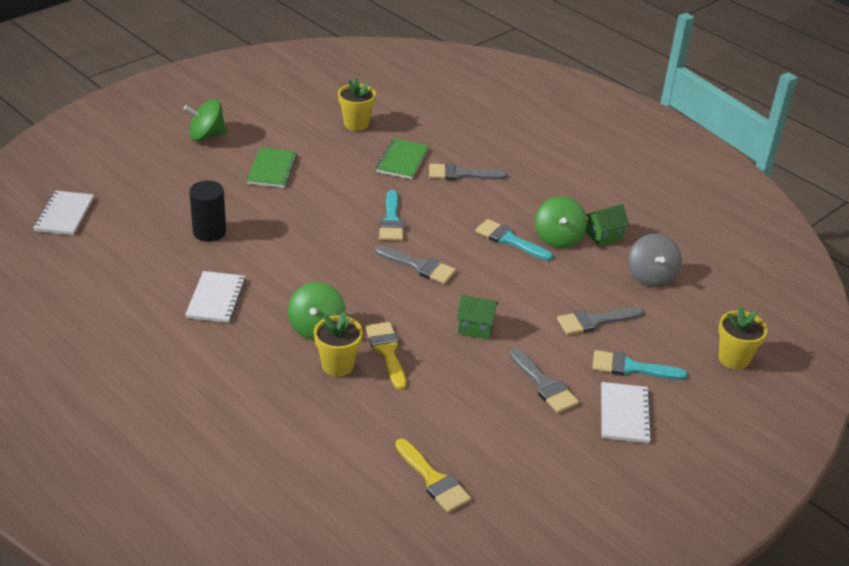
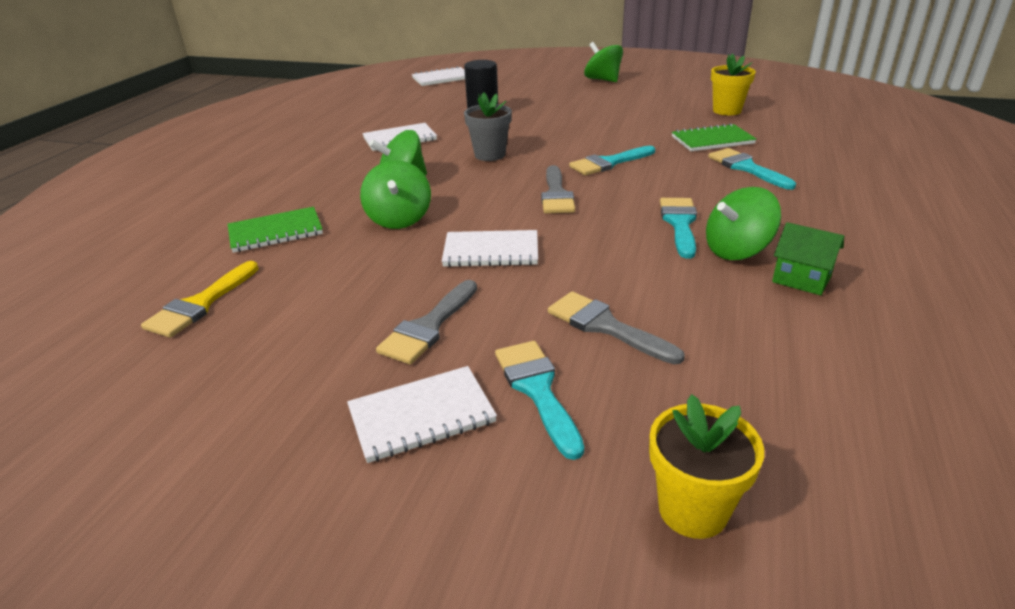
camera: 65 degrees right, 5 degrees down
(272, 169) = (600, 106): green notebook -> green notebook (276, 232)
(312, 266) = (490, 155): none -> grey flower pot
(337, 365) = (355, 205): yellow flower pot -> none
(387, 351) = (399, 219): yellow brush -> green spinning top
(460, 174) = (746, 168): grey brush -> turquoise brush
(475, 328) = (491, 251): green house -> white notebook
(651, 276) = (779, 345): grey spinning top -> none

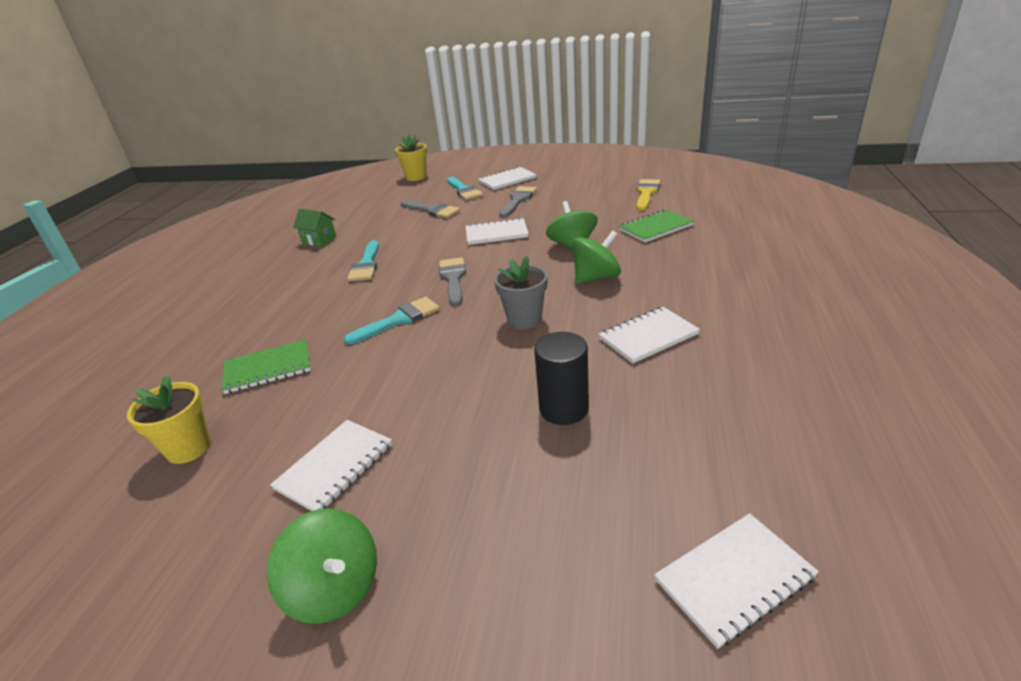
camera: 175 degrees right, 0 degrees up
(622, 102) = (335, 467): none -> white notebook
(737, 250) = (341, 251): green spinning top -> none
(746, 168) = (270, 326): turquoise brush -> none

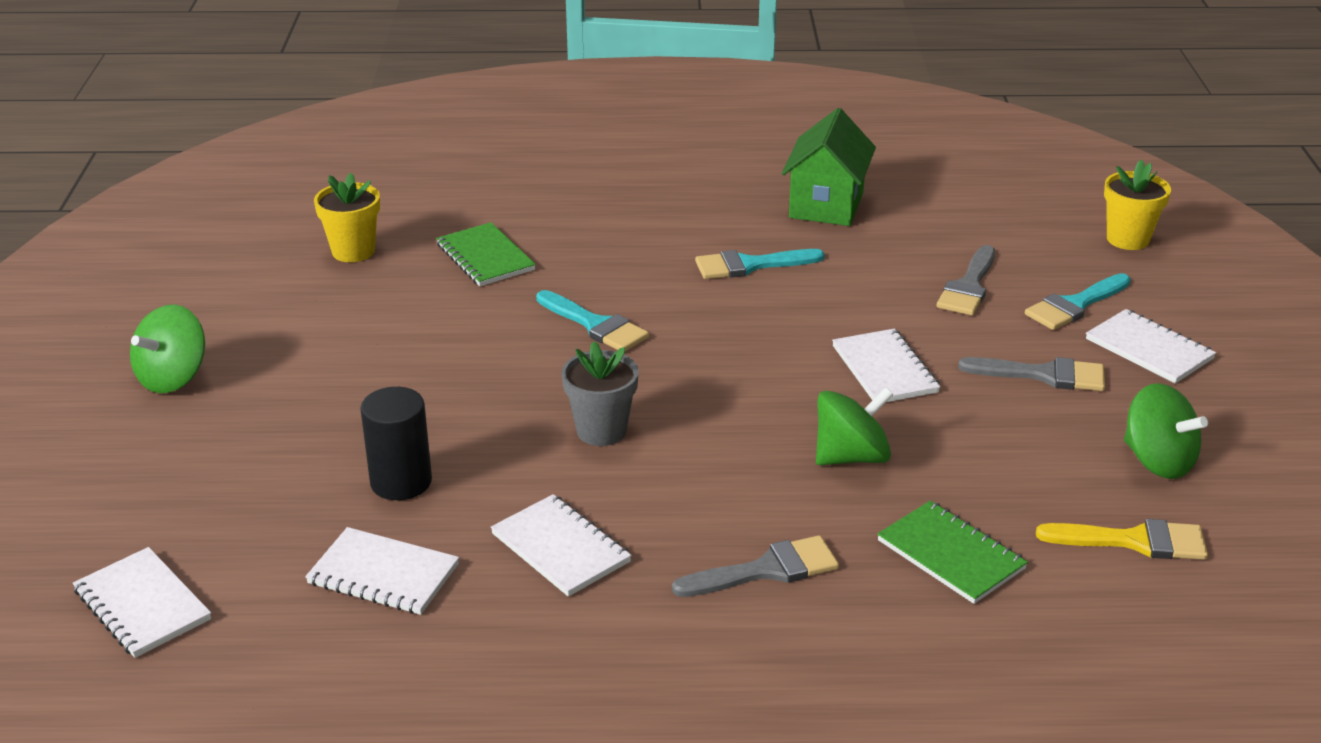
camera: 75 degrees right, 0 degrees up
(319, 240) = (826, 205): green house -> green house, size x1.70
(335, 467) = (318, 342): white notebook -> white notebook (383, 574)
(453, 278) = (715, 350): grey brush -> grey brush (767, 570)
(596, 277) = (736, 490): green spinning top -> green spinning top (1157, 461)

